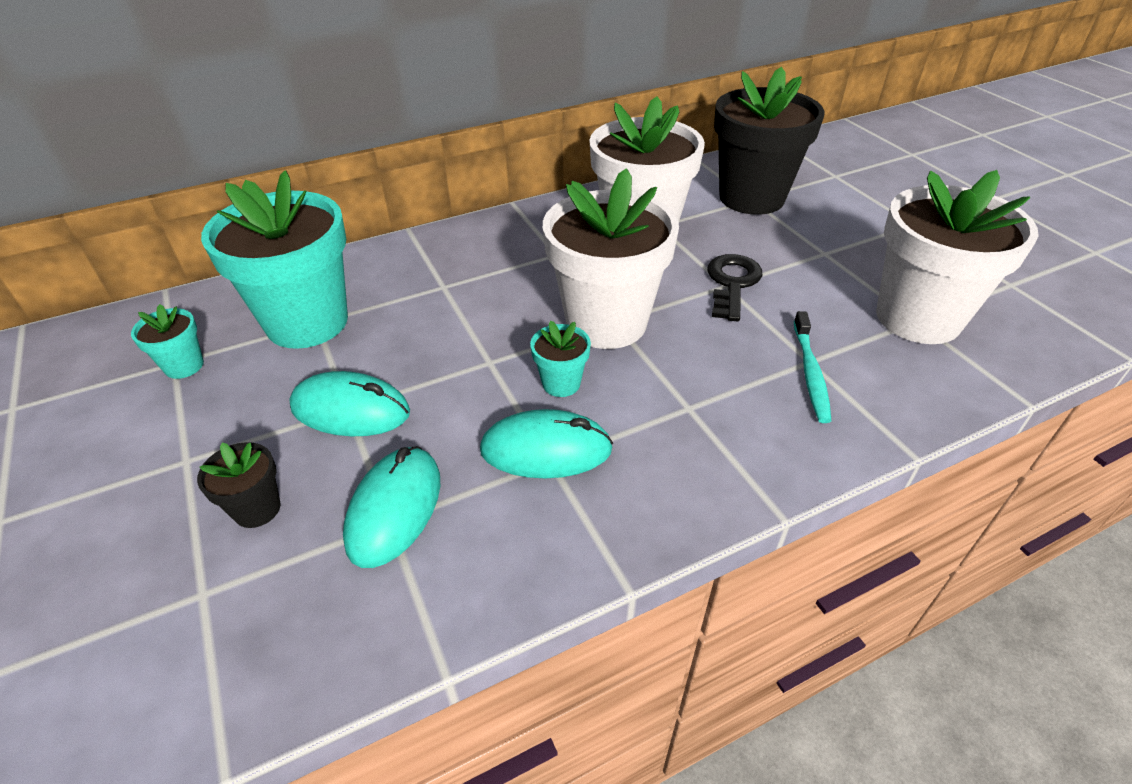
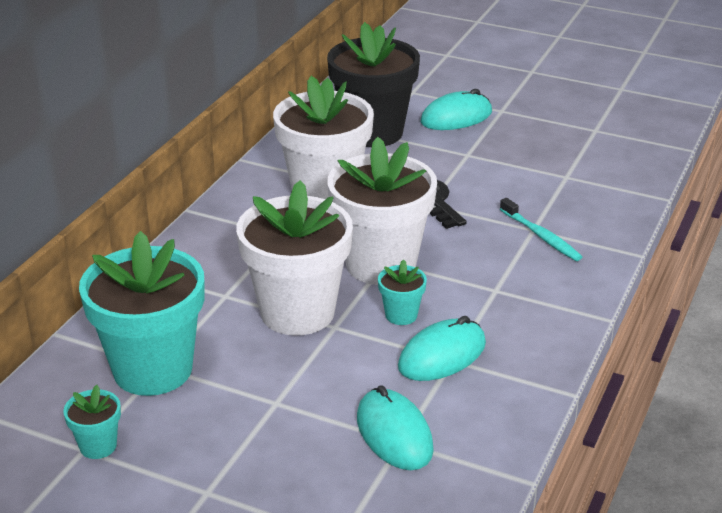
camera: 40 degrees left, 10 degrees down
(257, 509) = (305, 484): black flower pot -> none
(350, 410) = (280, 402): turquoise mouse -> turquoise mouse (456, 117)
(918, 318) = (565, 174): white flower pot -> white flower pot (297, 312)

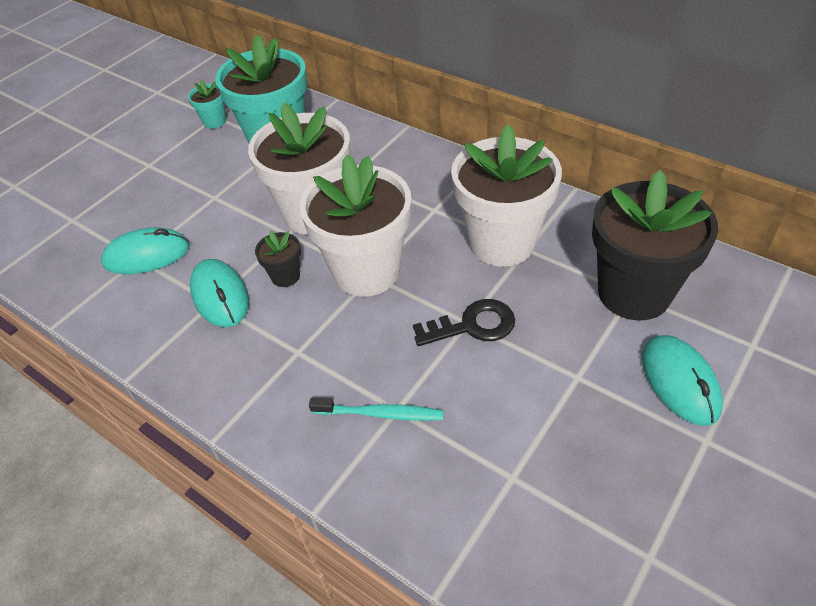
camera: 105 degrees right, 15 degrees up
(401, 315) = (285, 276): turquoise flower pot -> black flower pot
(541, 236) = (380, 414): turquoise toothbrush -> turquoise toothbrush turned 150 degrees counterclockwise

